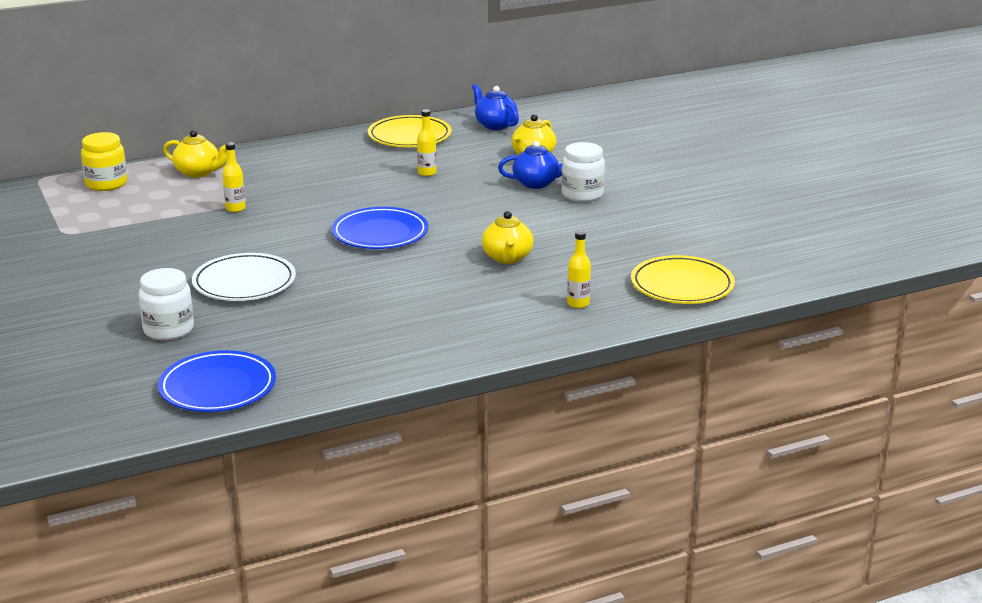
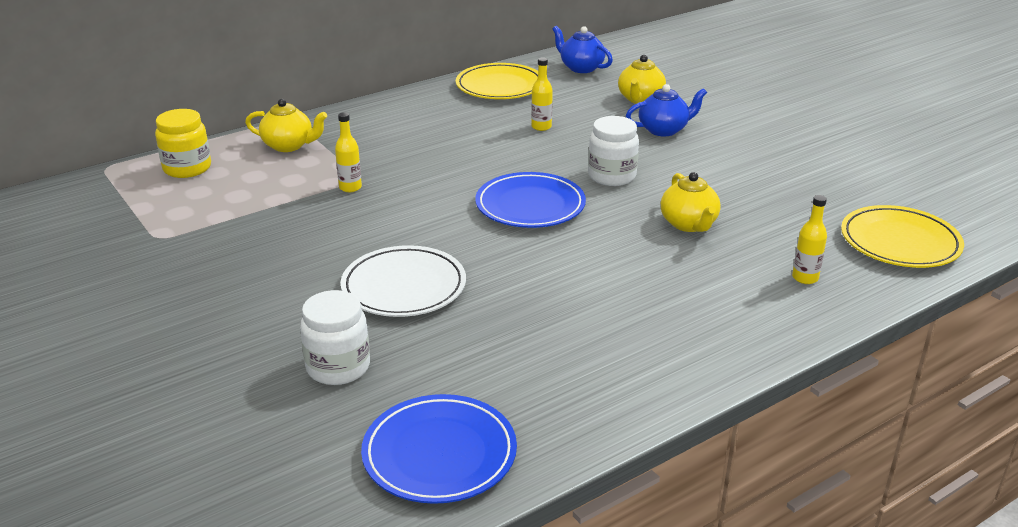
camera: 10 degrees left, 5 degrees up
(582, 194) = (719, 139): white jar -> white jar (612, 176)

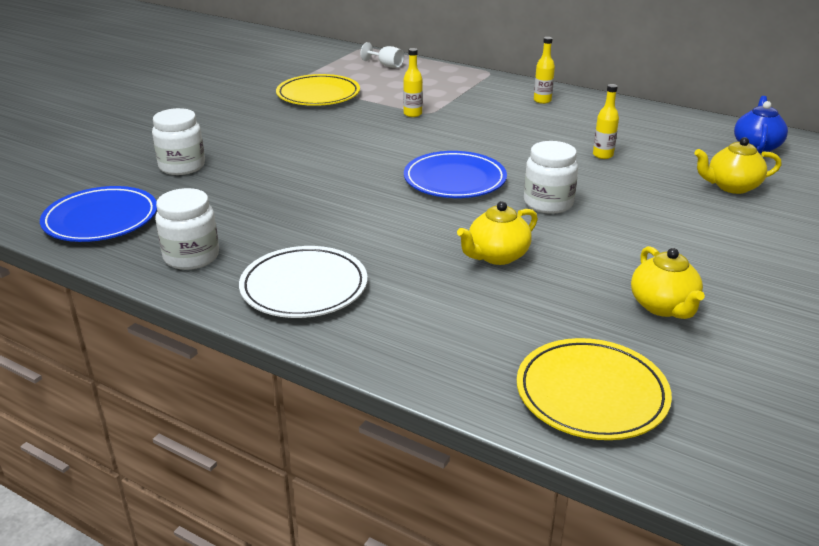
camera: 65 degrees right, 0 degrees up
(187, 168) = (386, 65): yellow jar -> white goblet
(289, 145) = (451, 82): yellow teapot -> yellow teapot (663, 306)
(404, 287) = (292, 163): white plate -> white plate (304, 287)
(500, 86) = (657, 123): yellow plate -> yellow plate (318, 95)
(584, 394) = (191, 257): none -> white jar
(664, 130) = (679, 210): blue teapot -> none
(805, 278) = (451, 336): yellow bottle -> yellow bottle (542, 100)

